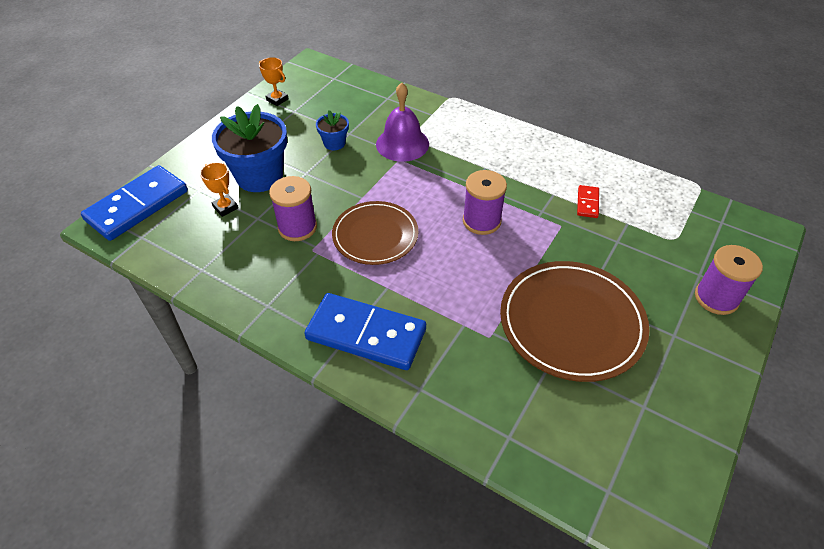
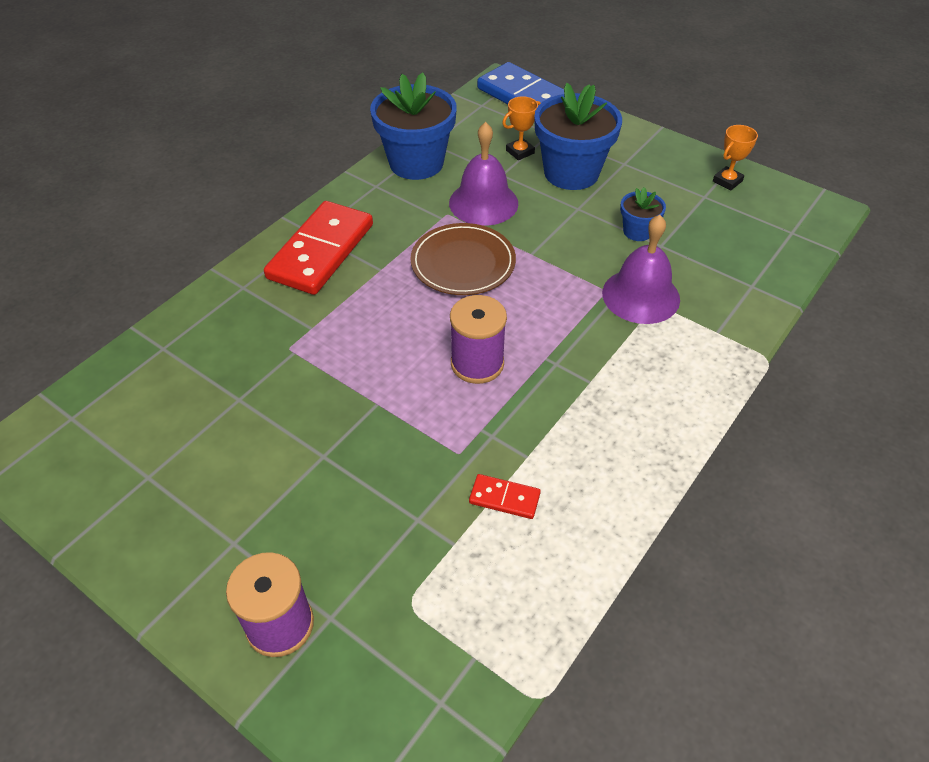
camera: 95 degrees right, 0 degrees up
(233, 278) = (416, 163): none -> blue flower pot
(297, 227) = (483, 203): purple spool -> purple bell
(366, 334) = (321, 251): blue domino -> red domino
(571, 323) = (286, 430): brown plate -> none

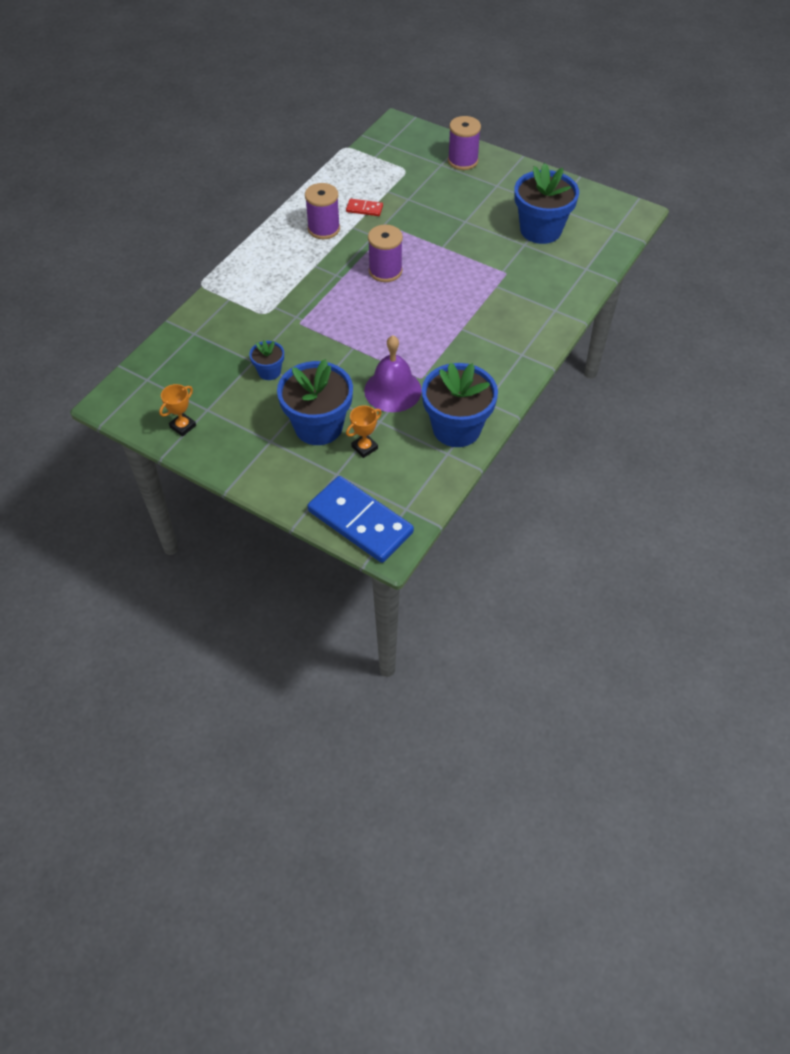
camera: 175 degrees right, 5 degrees up
(198, 426) = (540, 230): none -> blue flower pot
(321, 251) = (510, 339): red domino -> none
(463, 263) = (403, 337): brown plate -> none
(580, 456) = (324, 229): none -> purple spool
(641, 295) = (275, 320): purple bell -> none

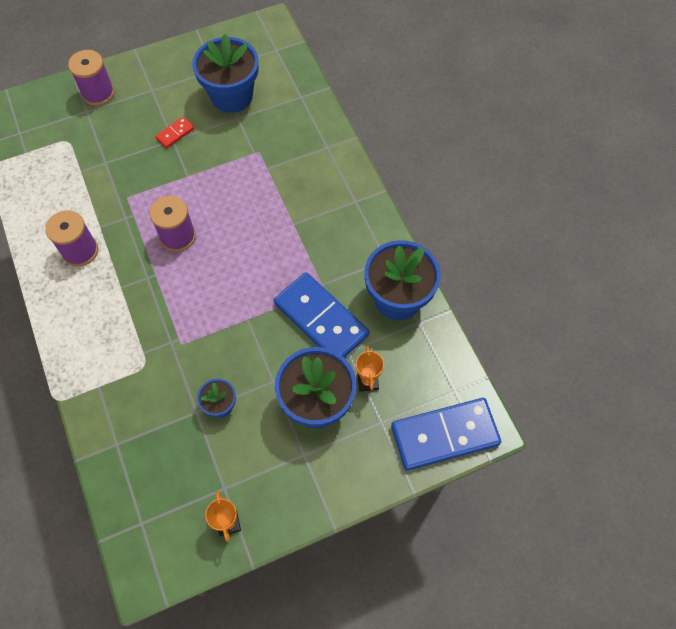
camera: 55 degrees left, 10 degrees up
(364, 209) = (86, 203): red domino -> red domino (175, 134)
(392, 390) = (321, 319): purple bell -> blue domino

